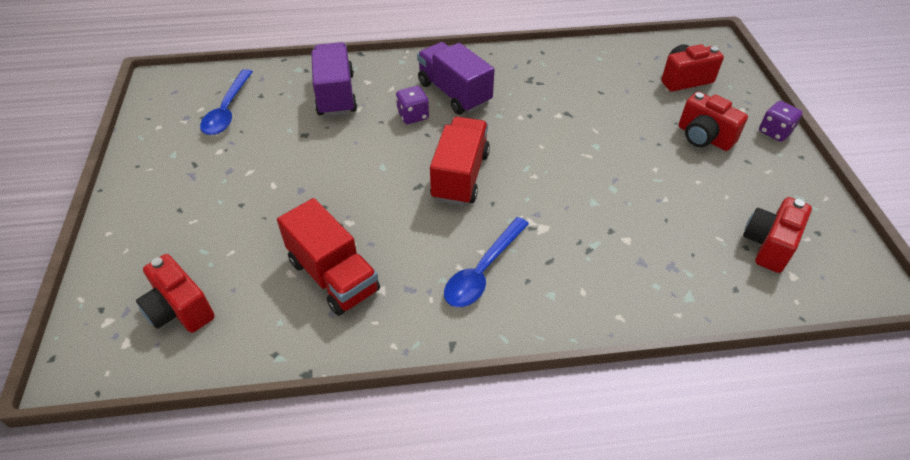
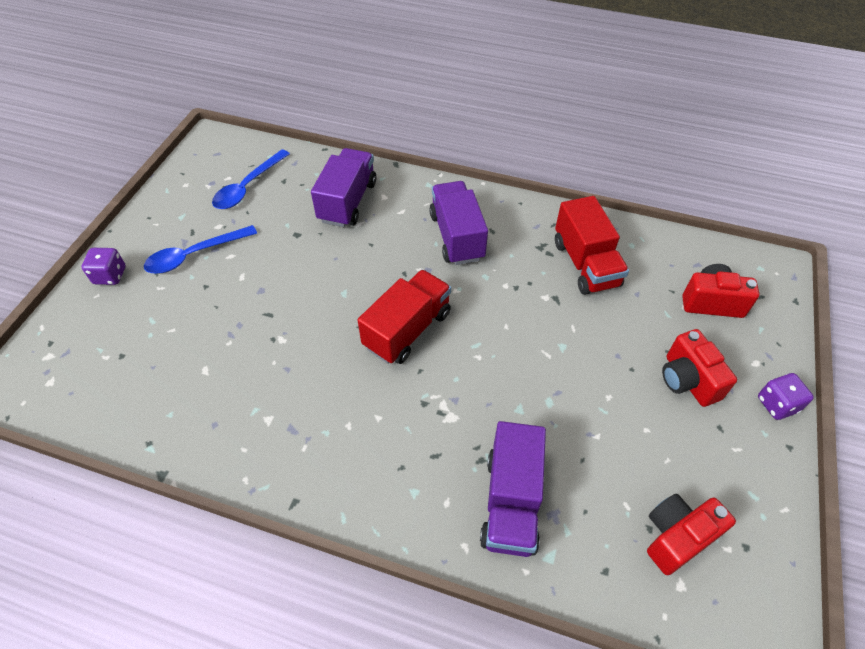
camera: 25 degrees right, 5 degrees up
(180, 310) = (103, 368): red camera -> none
(333, 276) = (237, 388): red truck -> red truck (585, 264)
(413, 116) = (403, 248): purple dice -> purple dice (110, 276)
(483, 271) = (367, 439): blue spoon -> blue spoon (194, 255)
(633, 270) = (511, 502): none -> purple truck

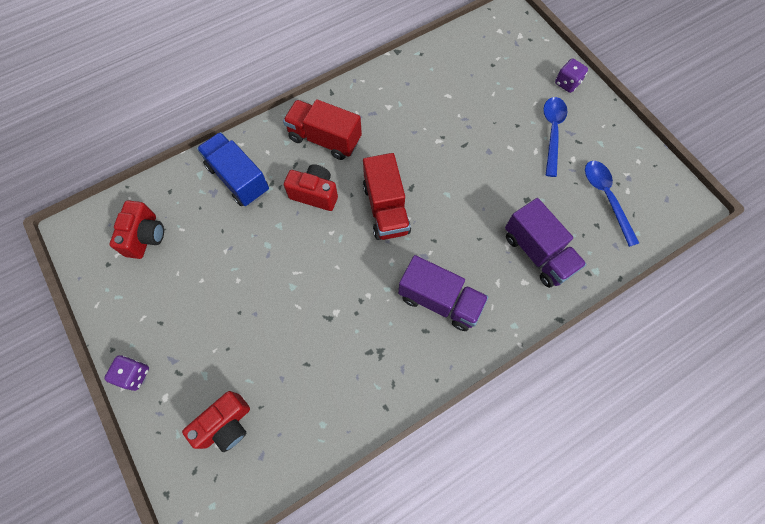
camera: 130 degrees right, 15 degrees up
(511, 502) = (238, 179): purple truck -> blue truck
(585, 264) = (337, 368): red truck -> red truck (325, 139)
(687, 380) = (200, 338): red camera -> red camera (315, 194)

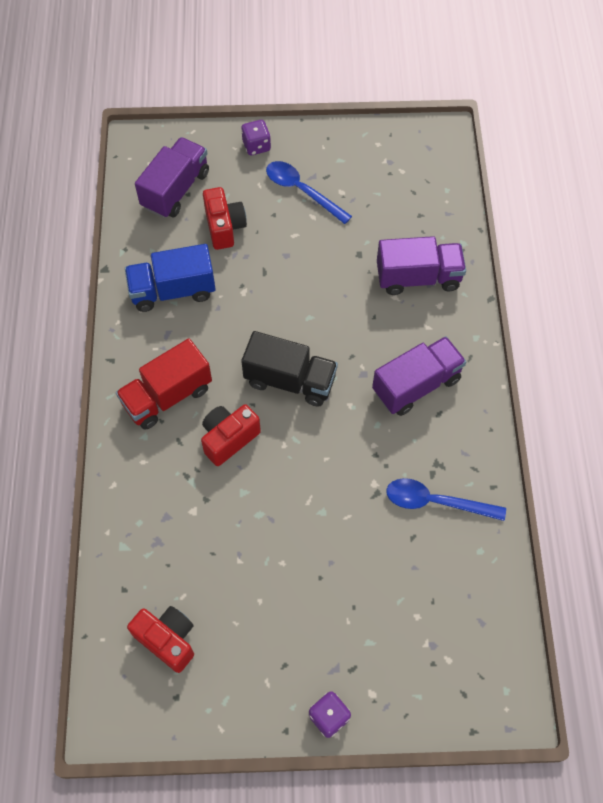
camera: 60 degrees left, 5 degrees down
(226, 425) = (433, 642): red camera -> red camera (224, 227)
(238, 179) = (158, 507): blue truck -> blue truck (173, 290)
(386, 209) = (290, 380): red truck -> black truck
(490, 56) = (176, 190): none -> purple truck
(606, 198) = (398, 191): blue spoon -> blue spoon (436, 502)

